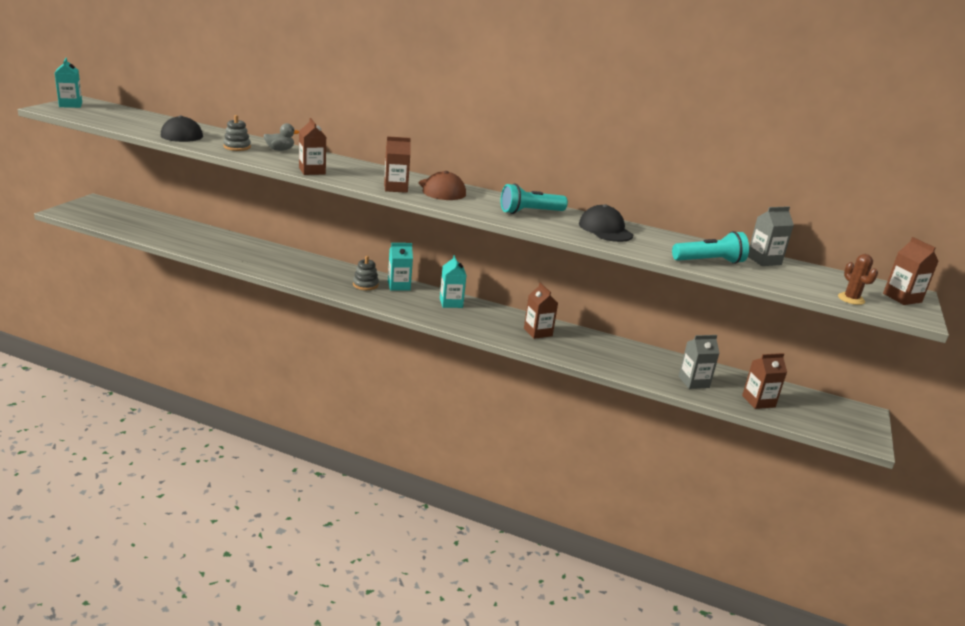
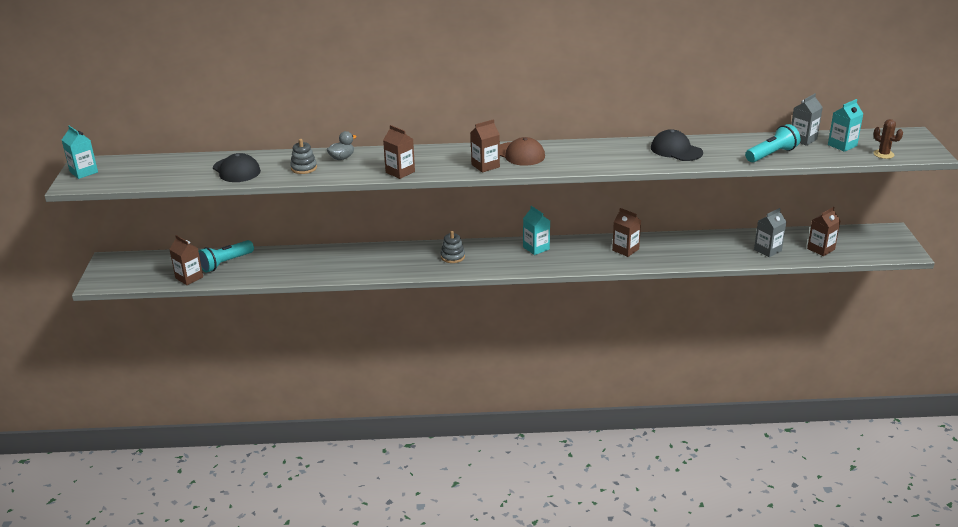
camera: 20 degrees left, 5 degrees up
(399, 286) = (479, 247): turquoise carton -> turquoise carton (842, 145)
(530, 212) = (608, 153): turquoise flashlight -> turquoise flashlight (226, 263)
(902, 298) = (911, 141): brown carton -> brown carton (189, 277)

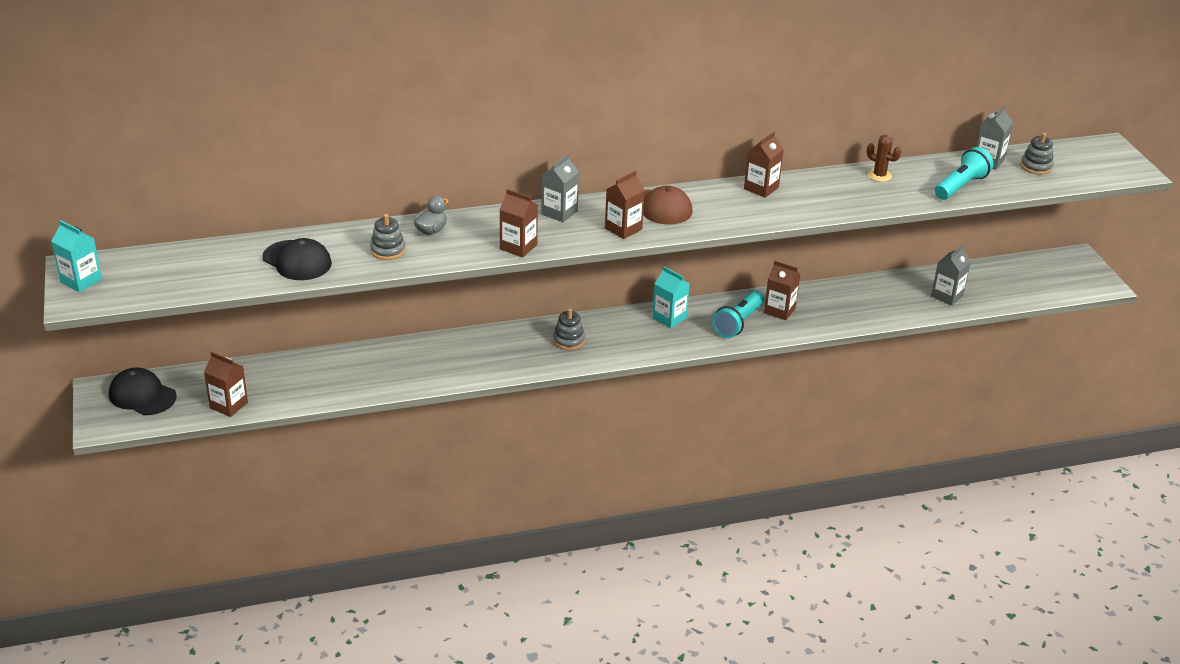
camera: 15 degrees left, 5 degrees up
(226, 263) = (270, 378): turquoise flashlight -> turquoise flashlight (738, 323)
(442, 153) = (559, 212): none -> grey carton
(676, 150) = (847, 187): black cap -> black cap (142, 395)
(821, 249) = (1007, 289): brown carton -> brown carton (761, 188)
(842, 145) = (1036, 166): turquoise carton -> grey stacking toy
(883, 154) = (1086, 176): brown cactus -> brown cactus (879, 175)

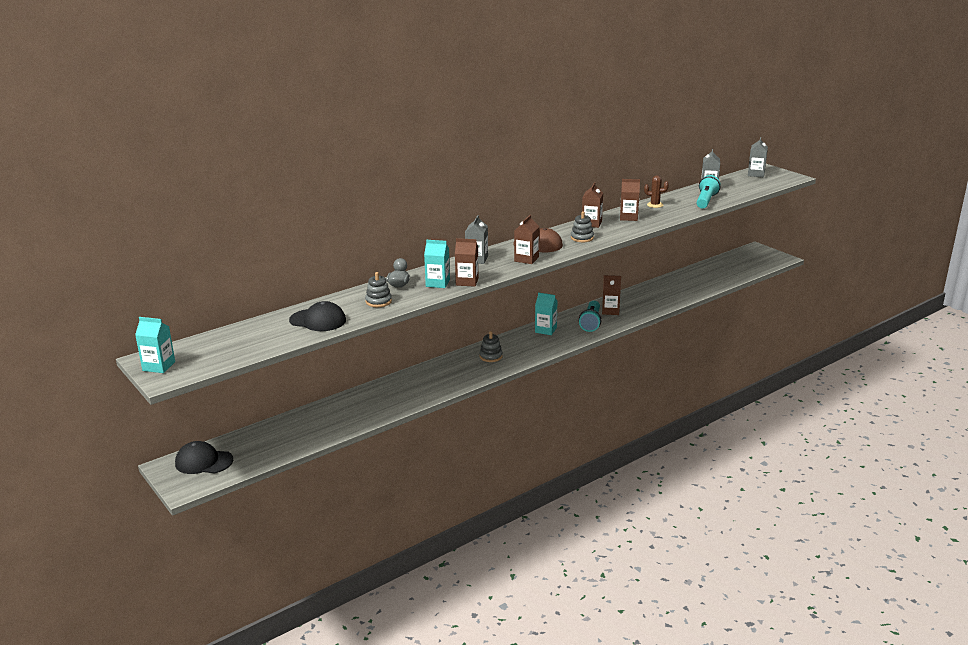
camera: 20 degrees left, 10 degrees down
(229, 405) = (277, 451): brown carton -> brown carton (628, 217)
(480, 239) = (437, 283): none -> turquoise carton
(947, 296) = (701, 282): grey carton -> grey carton (756, 174)
(1036, 166) = (737, 185): grey stacking toy -> grey stacking toy (582, 238)

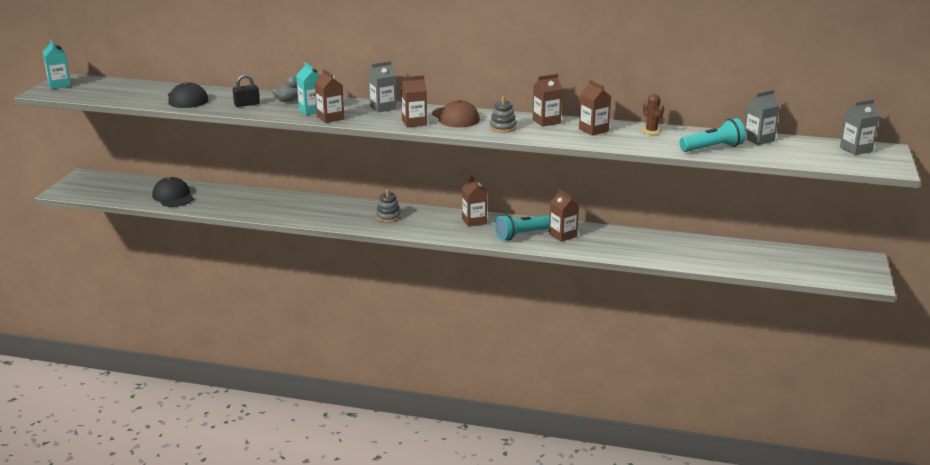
camera: 50 degrees right, 0 degrees up
(203, 462) = (101, 183): black cap -> black cap (173, 196)
(378, 301) = (247, 104): grey stacking toy -> black padlock
(545, 330) = (474, 221): turquoise carton -> brown carton

